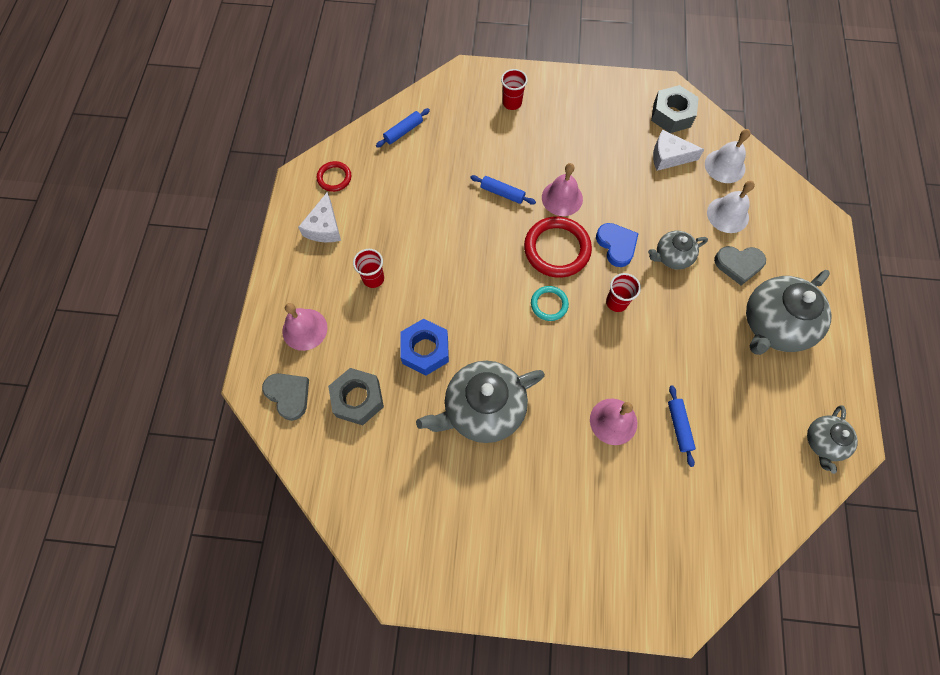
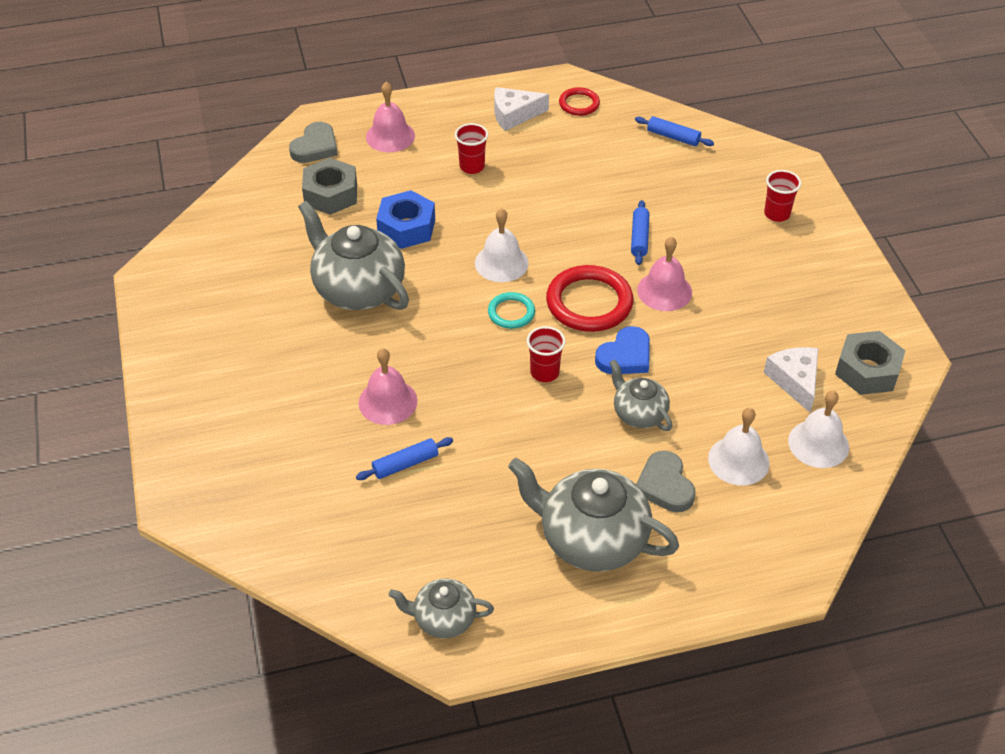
camera: 70 degrees right, 20 degrees down
(493, 293) = (501, 263): none -> white bell

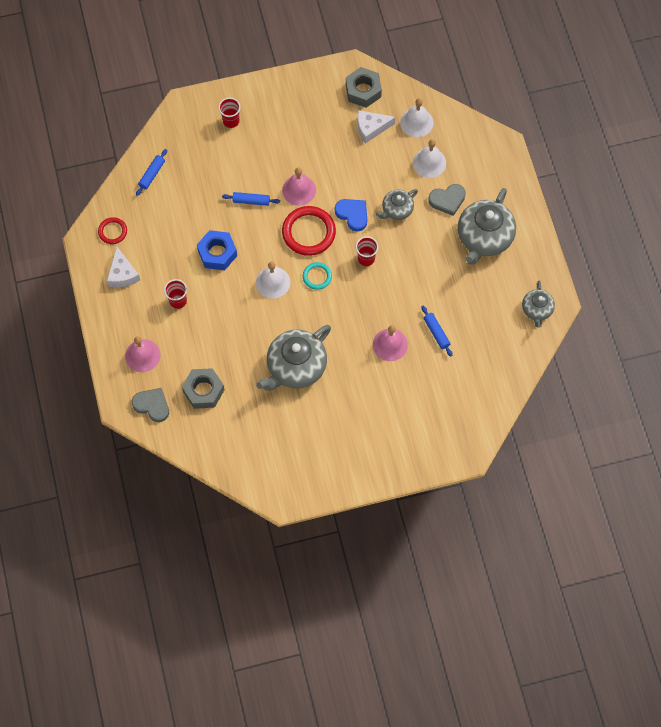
camera: 90 degrees left, 20 degrees up
(406, 227) = (238, 340): blue nut -> blue nut (217, 253)

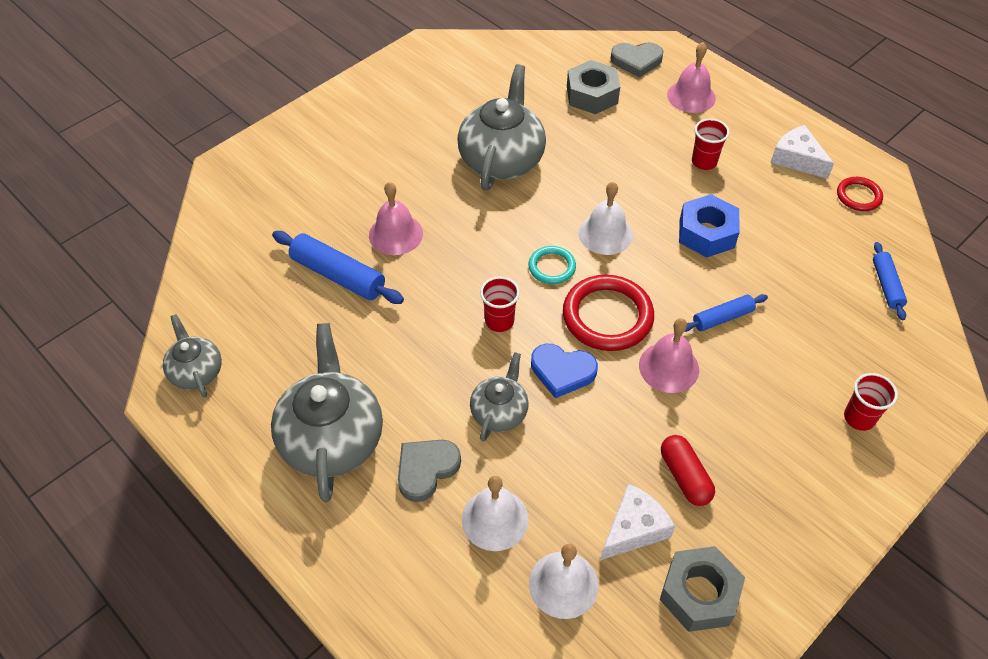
camera: 150 degrees right, 15 degrees down
(332, 137) = (685, 476): none -> red capsule
(436, 333) = (338, 275): blue rolling pin -> blue rolling pin, size x1.66

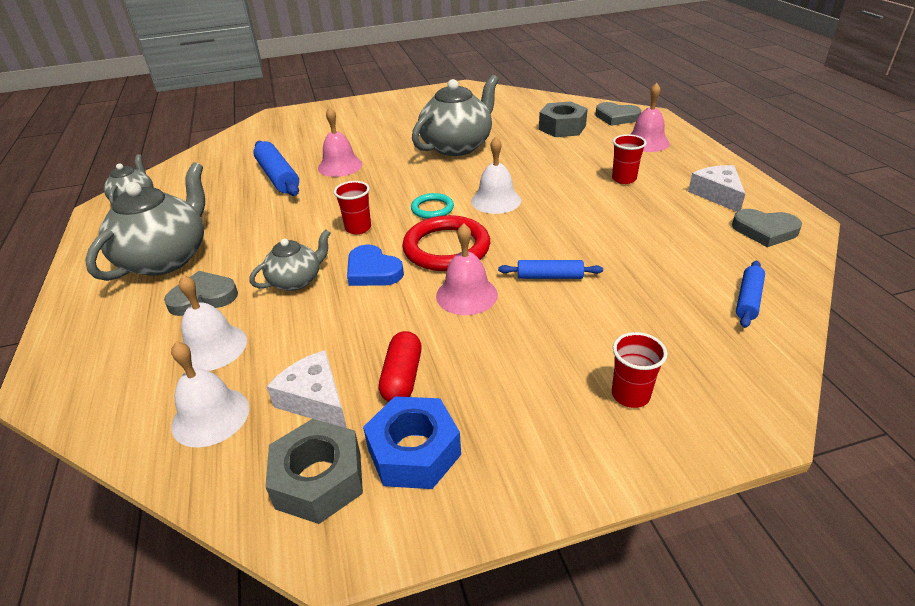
camera: 30 degrees right, 15 degrees down
(634, 529) = (315, 399): white cheese -> white cheese turned 120 degrees counterclockwise
(706, 233) = (586, 220): blue nut -> blue nut (414, 452)
(858, 196) = (765, 231): red ring -> grey heart

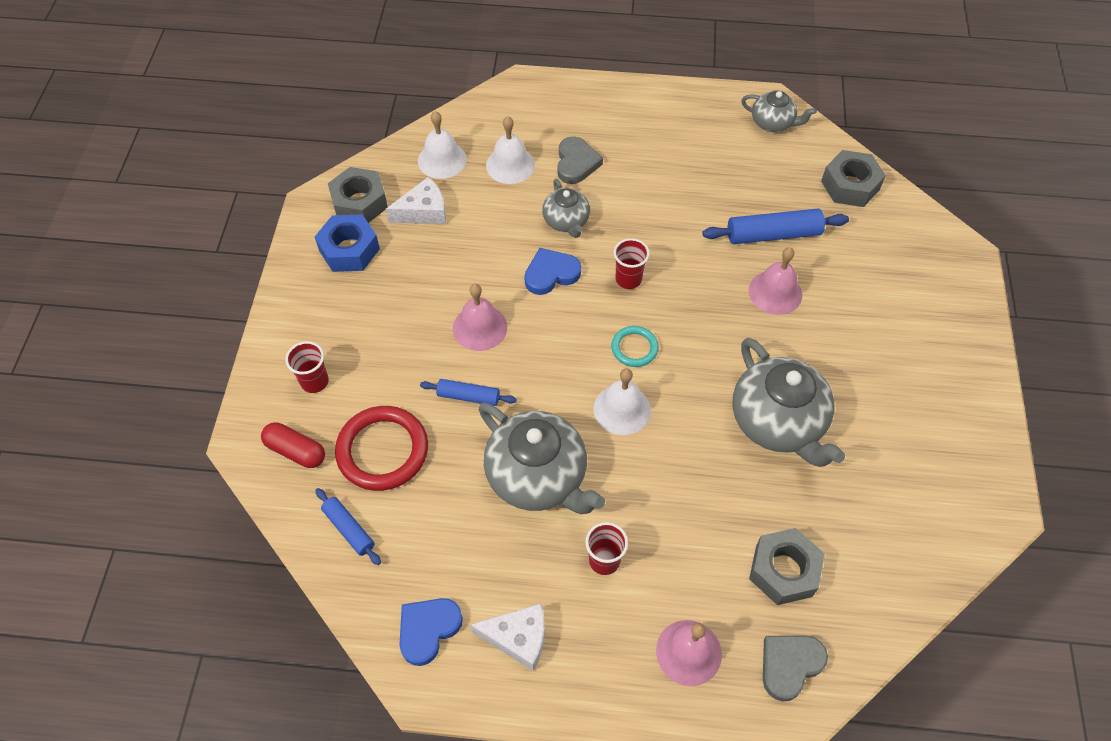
camera: 110 degrees right, 20 degrees up
(166, 258) = (649, 143): grey teapot -> grey teapot (538, 477)
(213, 158) = (850, 185): none -> grey nut
(402, 377) = (414, 260): red capsule -> red capsule (296, 451)
(446, 248) = (556, 336): red ring -> red ring (382, 450)
(549, 277) = (468, 396): blue rolling pin -> blue rolling pin turned 75 degrees clockwise
(765, 231) = (428, 629): grey heart -> blue heart

